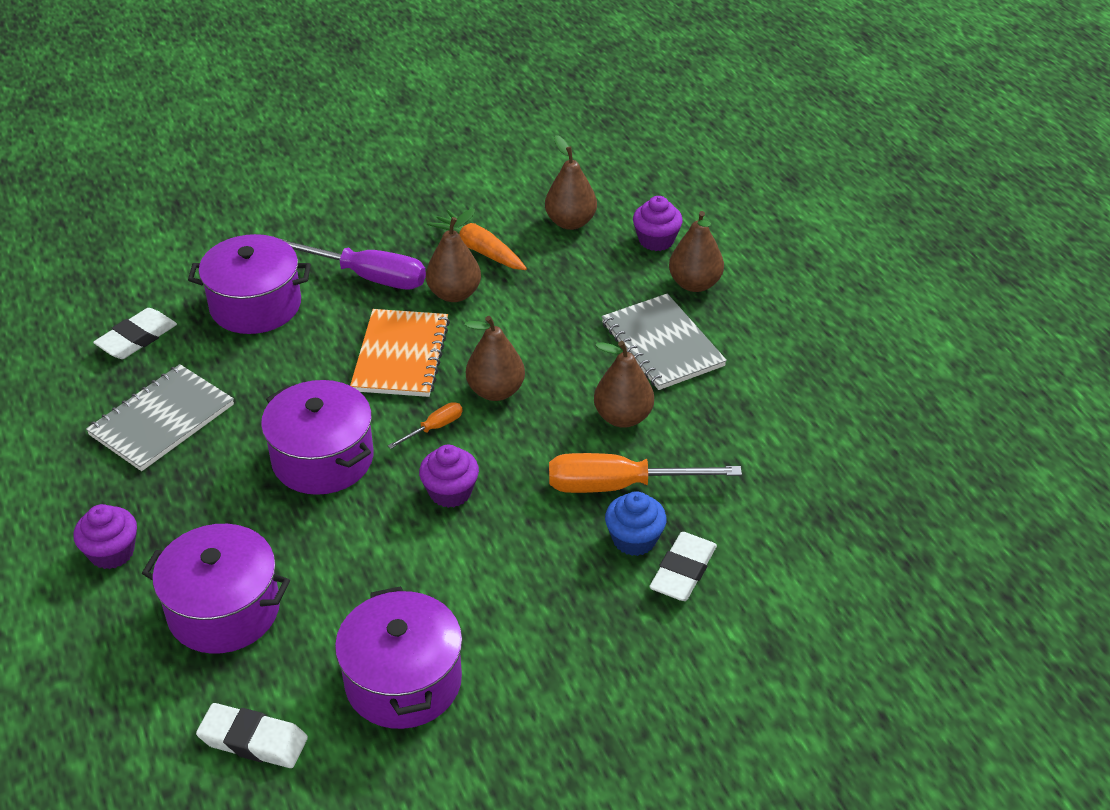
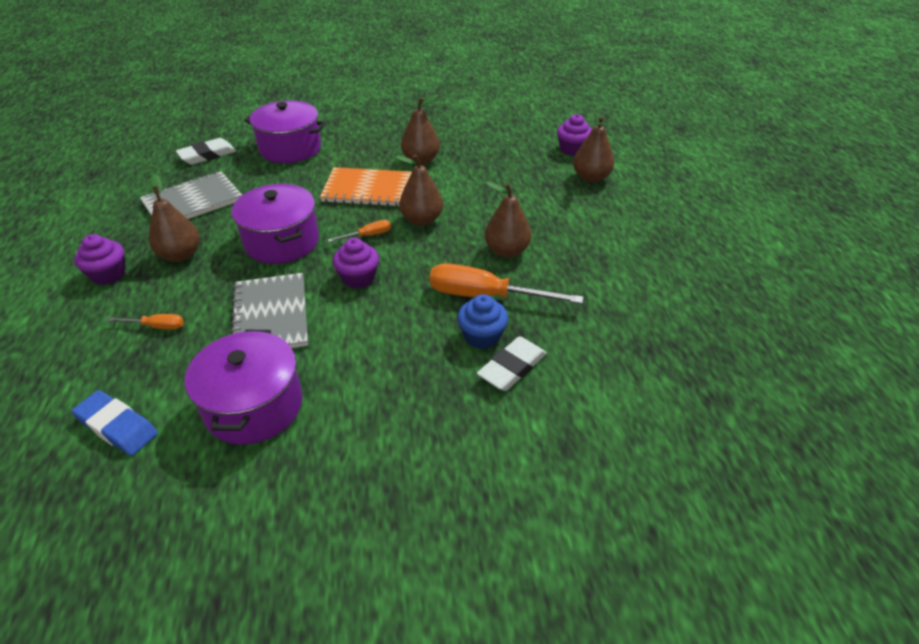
camera: 15 degrees right, 0 degrees up
(224, 610) = (156, 326): purple pot -> orange screwdriver
(253, 740) = (117, 426): white eraser -> blue eraser
(367, 276) = (369, 143): purple screwdriver -> none
(401, 355) = (367, 189): orange notebook -> orange notebook turned 75 degrees clockwise
(479, 249) = (449, 138): orange carrot -> none
(570, 222) = (517, 132): brown pear -> brown pear (180, 255)
(662, 344) = (554, 210): grey notebook -> grey notebook (271, 316)

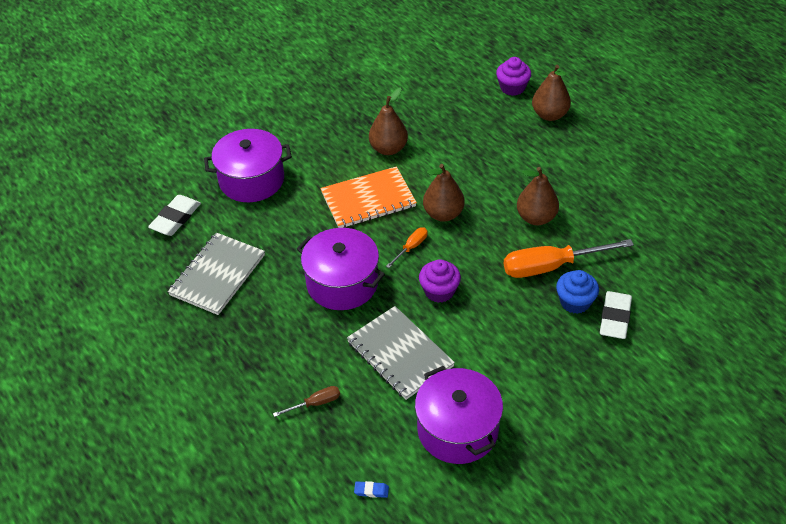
camera: 25 degrees left, 5 degrees up
(108, 274) = (220, 377): purple cupcake -> none
(117, 426) = (371, 491): blue eraser -> blue eraser, size x0.47
(156, 326) = (315, 403): orange screwdriver -> brown screwdriver
(180, 255) = (265, 332): brown pear -> none

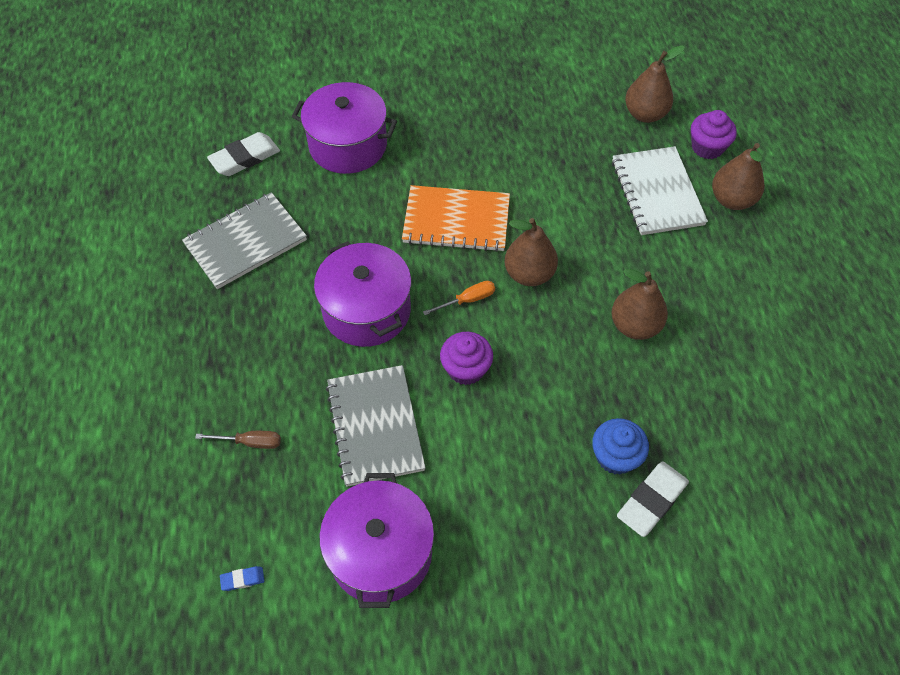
camera: 25 degrees right, 10 degrees up
(371, 491) = (242, 579): blue eraser -> blue eraser turned 45 degrees counterclockwise
(388, 149) = (516, 167): brown pear -> brown pear (645, 114)
(497, 129) = (657, 192): none -> white notebook
(551, 266) = (615, 397): orange screwdriver -> none

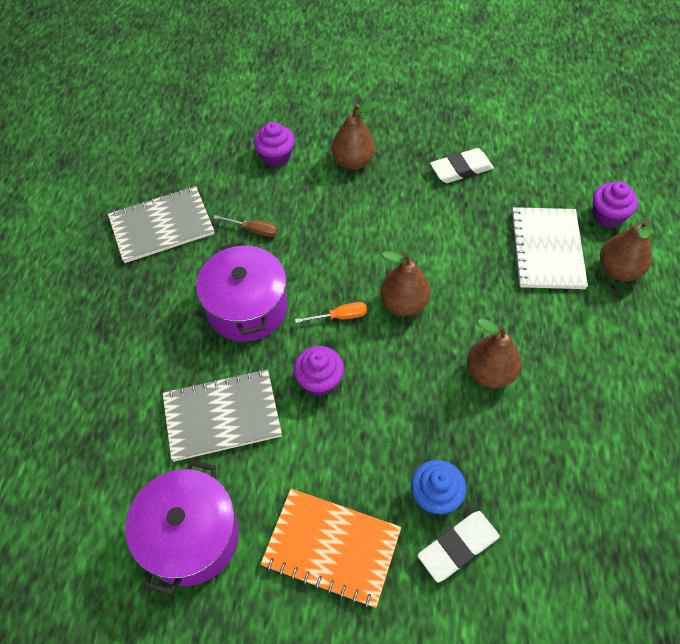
camera: 15 degrees right, 0 degrees up
(242, 579) = (63, 531): blue eraser -> none
(245, 158) = (184, 152): white eraser -> white eraser (461, 169)
(250, 442) = (109, 406): brown screwdriver -> brown screwdriver (254, 230)
(348, 145) = (276, 156): purple pot -> purple cupcake
(375, 426) = (222, 416): grey notebook -> grey notebook turned 75 degrees clockwise
(456, 220) = (351, 241): orange notebook -> orange notebook (331, 547)
(645, 114) = (556, 174): brown pear -> brown pear (353, 161)

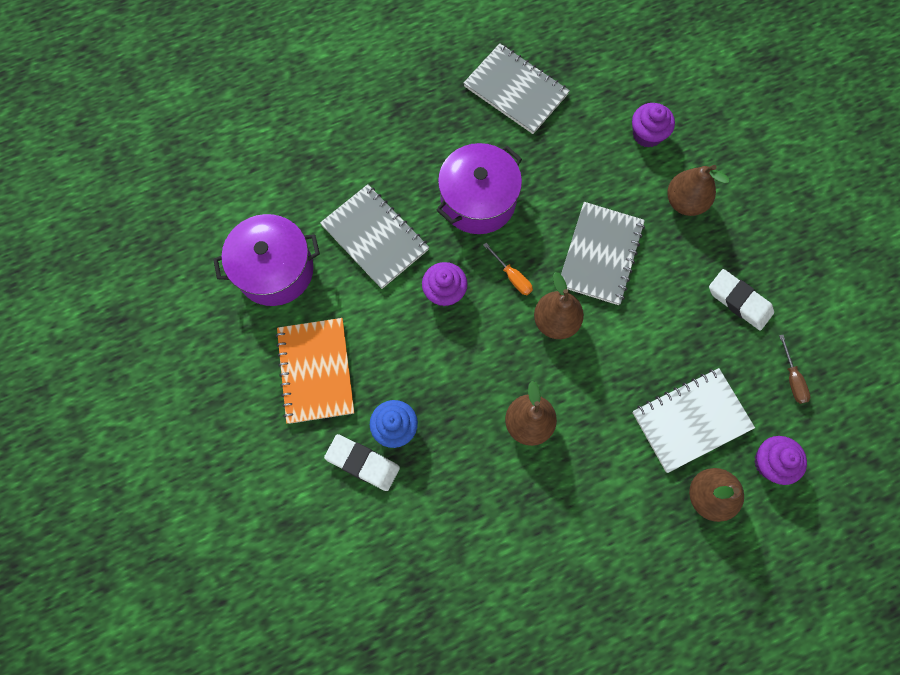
camera: 60 degrees right, 15 degrees up
(254, 230) = (556, 162): brown screwdriver -> brown screwdriver (792, 378)
(362, 240) = (600, 254): none -> grey notebook

